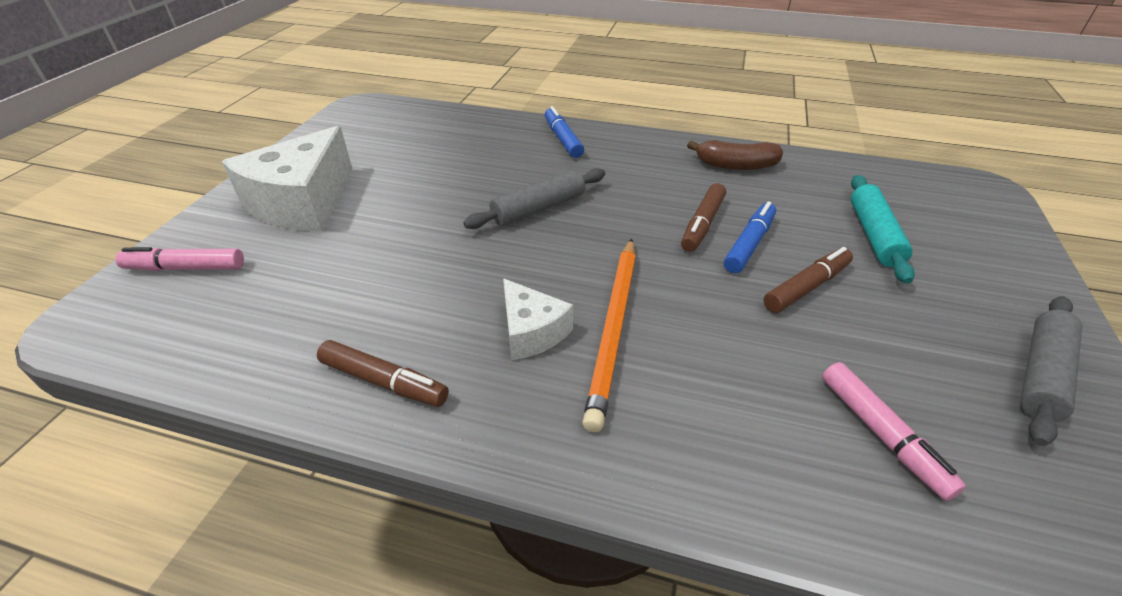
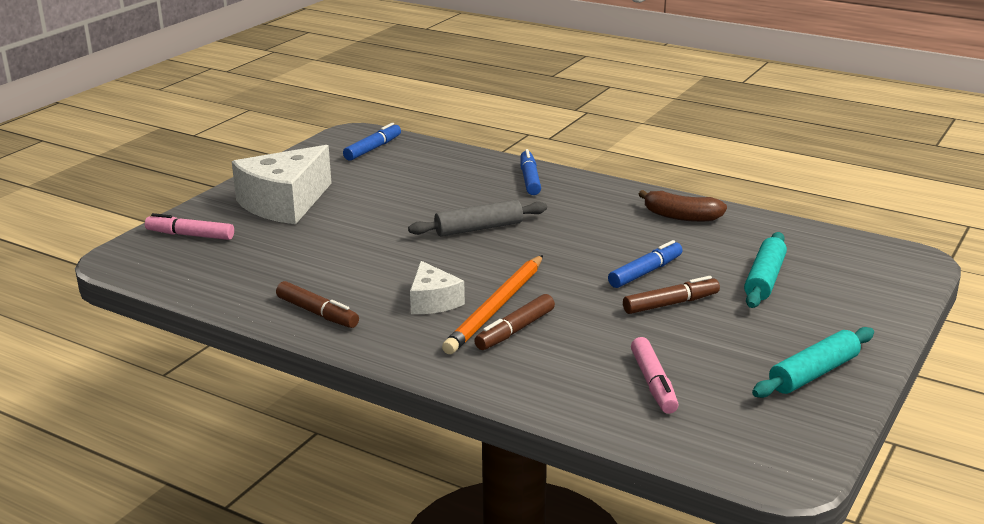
camera: 15 degrees right, 15 degrees down
(386, 121) = (373, 149): none -> blue marker
(702, 224) = (615, 255): brown marker -> brown marker (515, 330)
(1041, 374) = (814, 373): grey rolling pin -> turquoise rolling pin

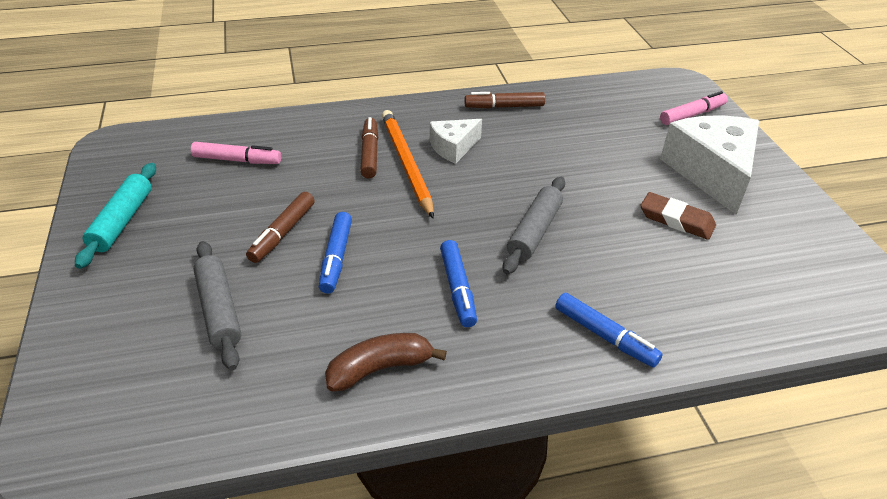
camera: 135 degrees right, 15 degrees up
(373, 149) = (817, 287): blue marker -> blue marker (458, 289)
(374, 196) = (676, 220): none -> brown eraser
(433, 301) = (453, 147): white cheese -> white cheese turned 60 degrees counterclockwise
(653, 383) = (237, 160): pink marker -> pink marker turned 150 degrees clockwise
(764, 279) = (219, 310): turquoise rolling pin -> grey rolling pin

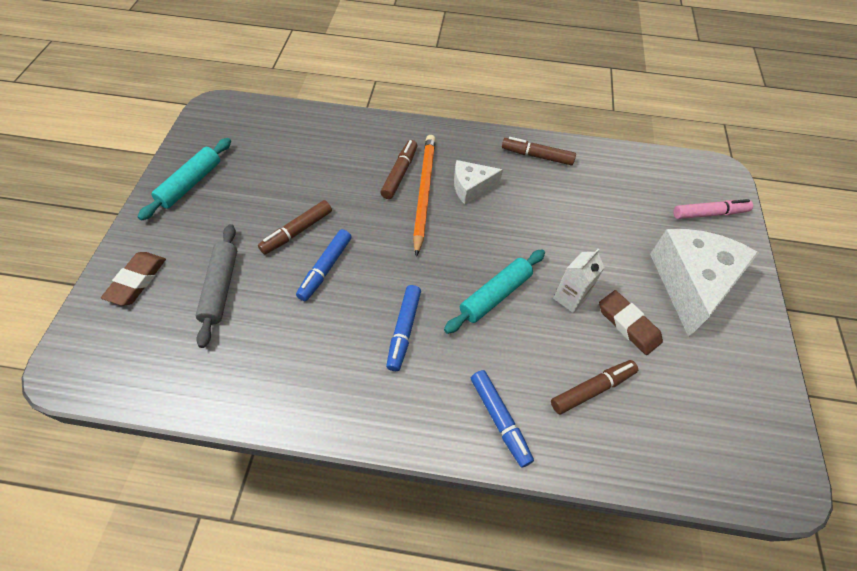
camera: 20 degrees right, 15 degrees up
(104, 333) = (137, 281): none -> brown eraser
(237, 160) = (295, 150): pink marker -> none
(379, 368) = (309, 383): brown banana -> none
(534, 231) = (495, 295): grey rolling pin -> turquoise rolling pin
(609, 214) = (570, 298): none -> white carton
(677, 282) = (592, 389): none -> brown marker

